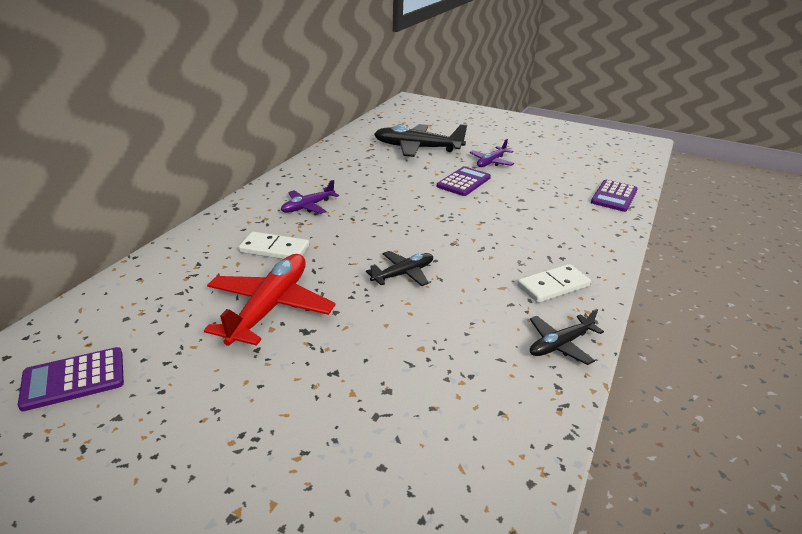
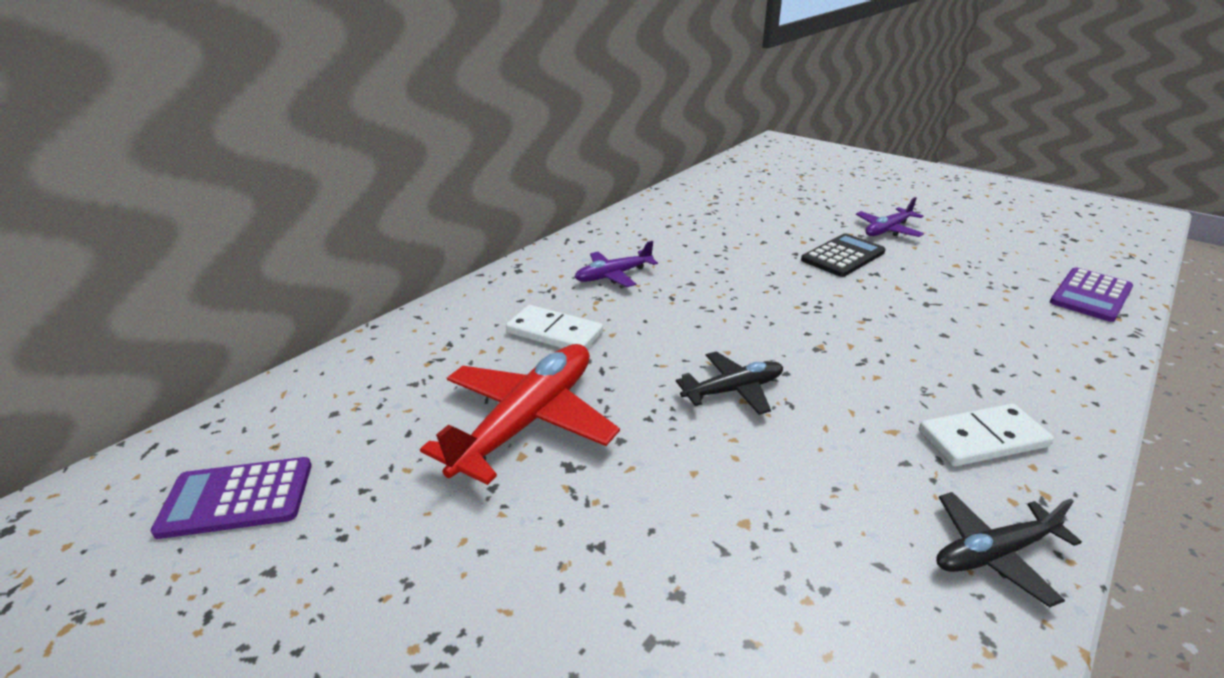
camera: 15 degrees right, 0 degrees up
(418, 148) = (780, 204): black plane -> none
(463, 182) = (842, 256): purple calculator -> black calculator

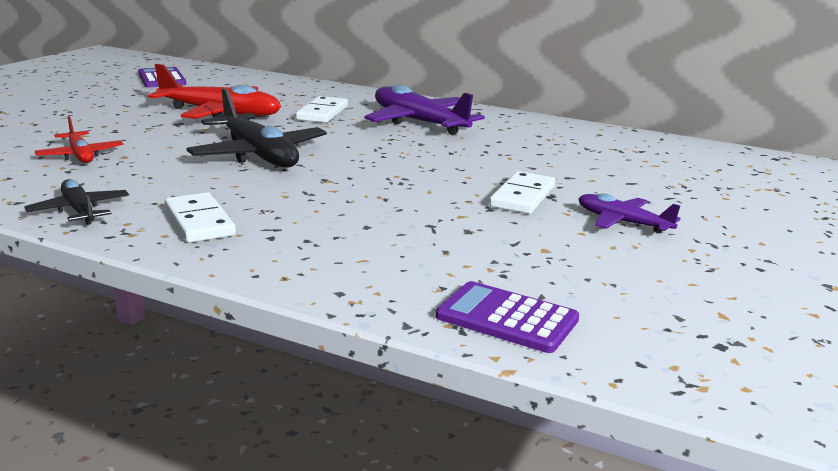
camera: 75 degrees right, 10 degrees down
(614, 275) = (419, 122): purple plane -> purple plane, size x1.79
(733, 390) = (258, 154): black plane -> black plane, size x1.79
(742, 581) = (80, 155): none -> red plane
(842, 256) = (522, 197): black calculator -> white domino

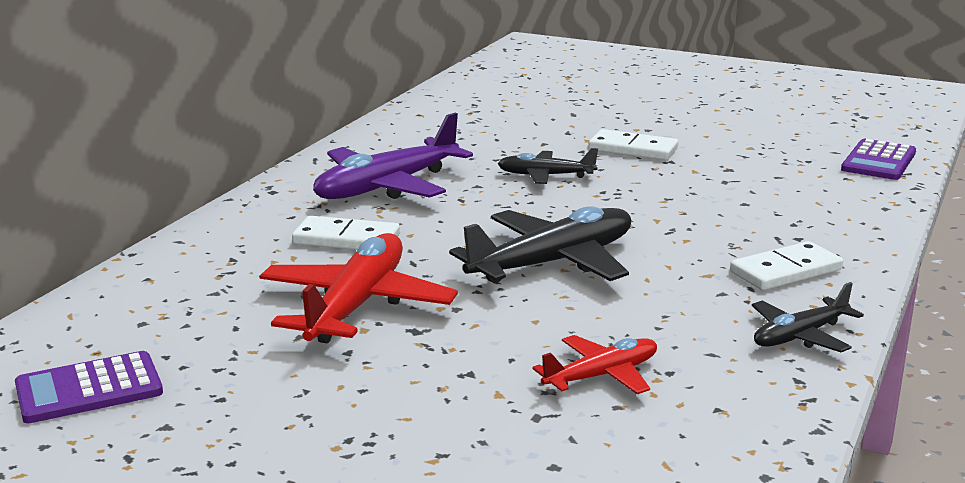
camera: 90 degrees left, 0 degrees up
(444, 163) = (546, 176): none -> black plane
(623, 222) = (675, 122): purple plane -> none

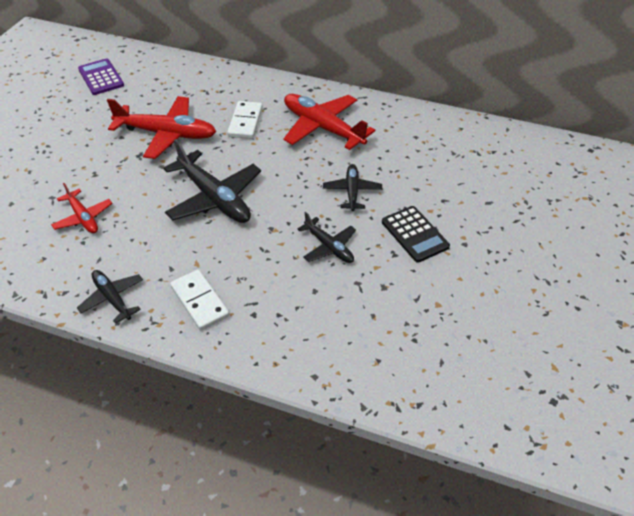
camera: 85 degrees right, 25 degrees up
(387, 186) = (323, 128): purple plane -> red plane
(633, 149) = (415, 234): white domino -> black calculator
(660, 193) = (328, 246): none -> black plane
(879, 161) = (423, 391): purple calculator -> none

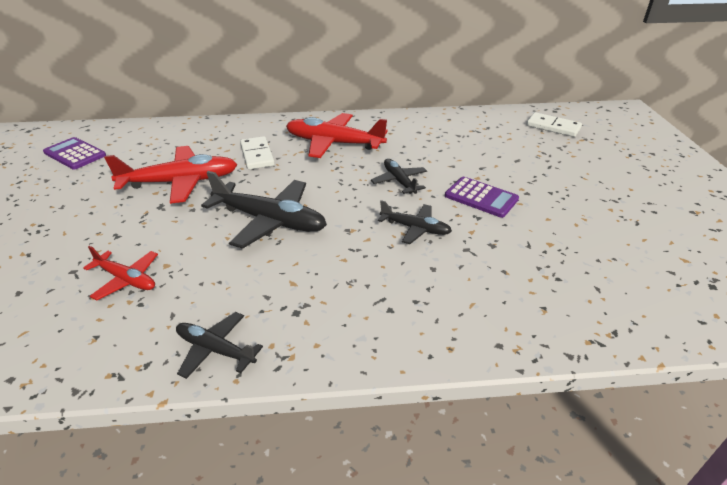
camera: 25 degrees left, 10 degrees down
(200, 301) = (323, 317): white domino -> white domino (553, 127)
(415, 234) = (481, 197): black calculator -> purple calculator

